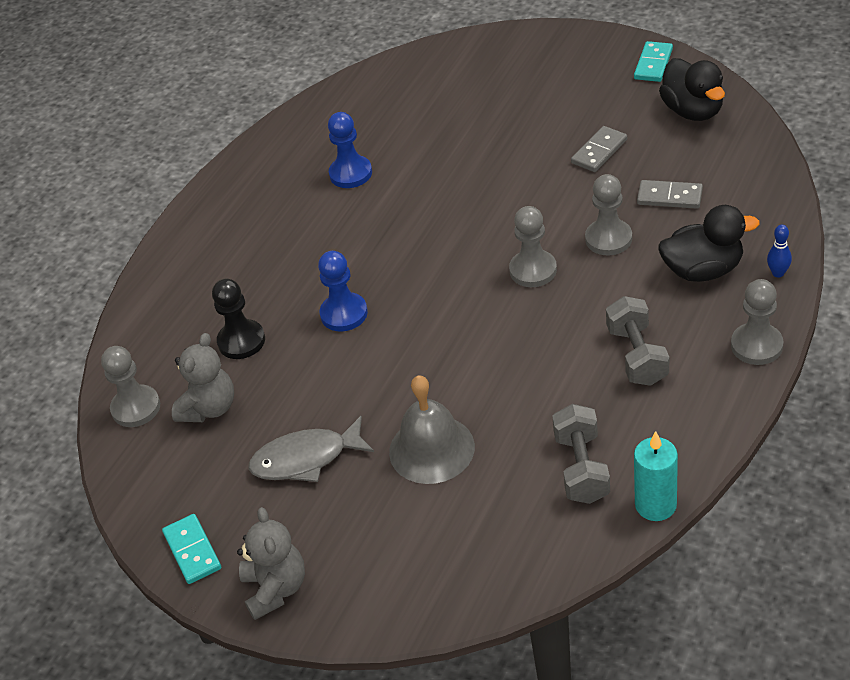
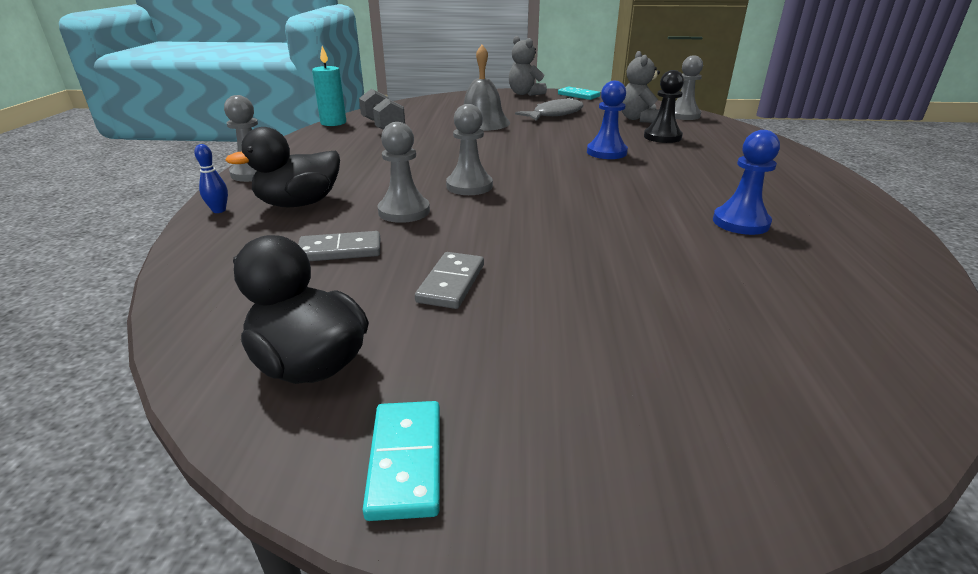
camera: 150 degrees right, 15 degrees down
(637, 356) = (356, 160): grey dumbbell -> none

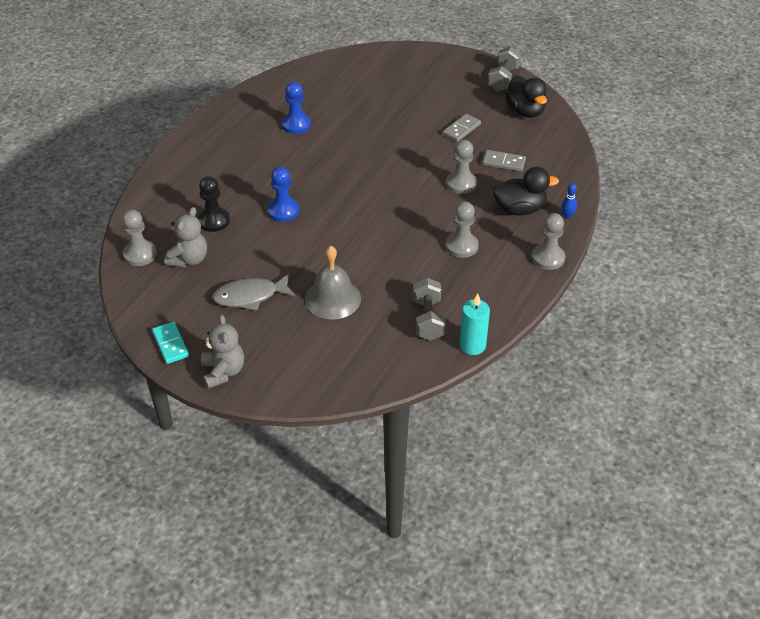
camera: 155 degrees left, 15 degrees up
(406, 461) = (503, 79): turquoise domino -> grey dumbbell
(469, 186) = (410, 197): grey pawn -> grey pawn (462, 246)

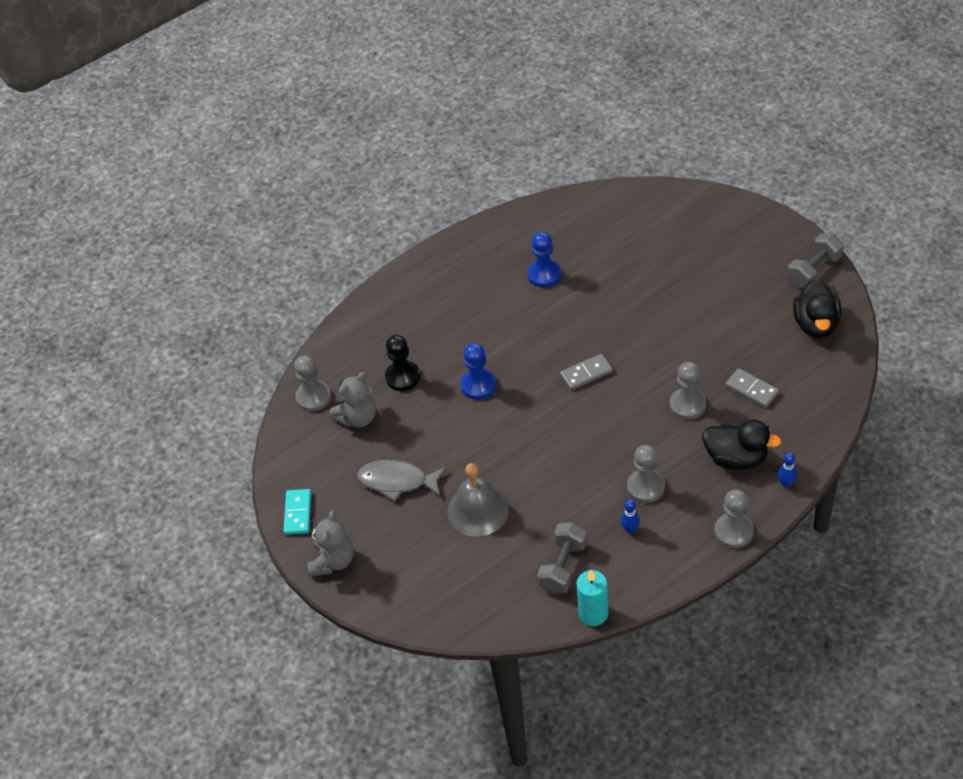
camera: 30 degrees right, 5 degrees up
(461, 129) = (726, 330): grey domino -> grey domino (586, 373)
(467, 278) = (630, 529): none -> blue bowling pin

